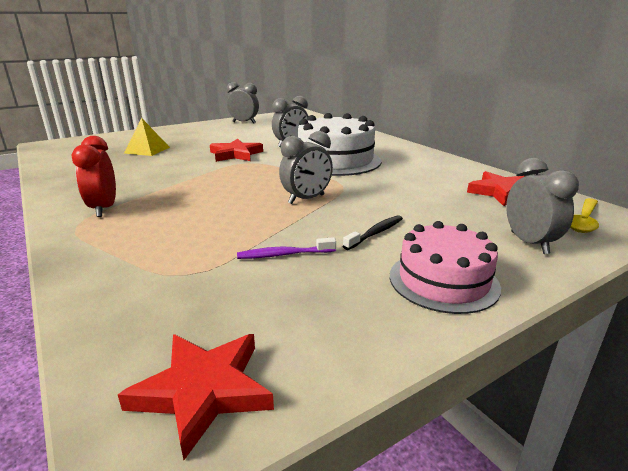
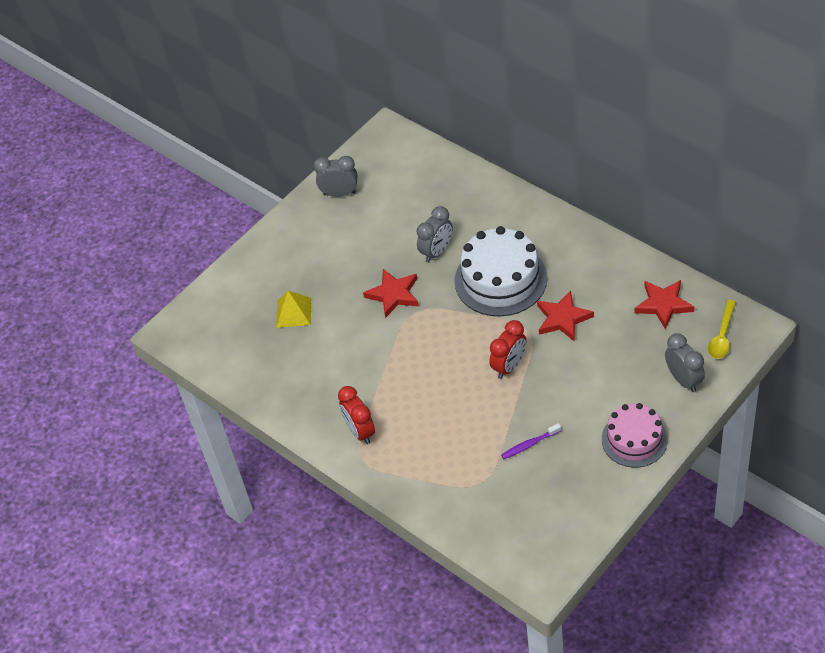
camera: 10 degrees left, 25 degrees up
(203, 391) = (545, 551): red star -> red star (563, 318)
(306, 199) = (509, 366): grey clock -> red clock
(375, 233) = (579, 400): black toothbrush -> none

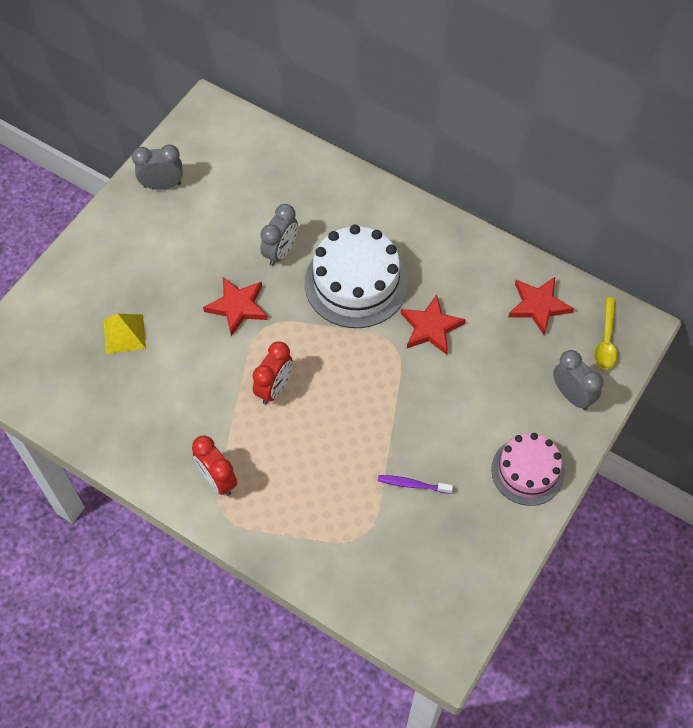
camera: 15 degrees left, 10 degrees up
(509, 366) = (378, 389): red clock -> red clock (274, 388)
(529, 444) = (412, 484): purple toothbrush -> purple toothbrush turned 45 degrees clockwise

